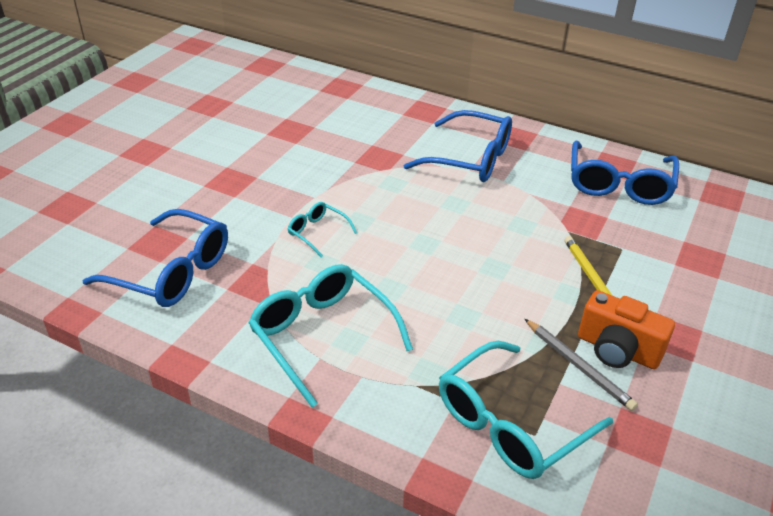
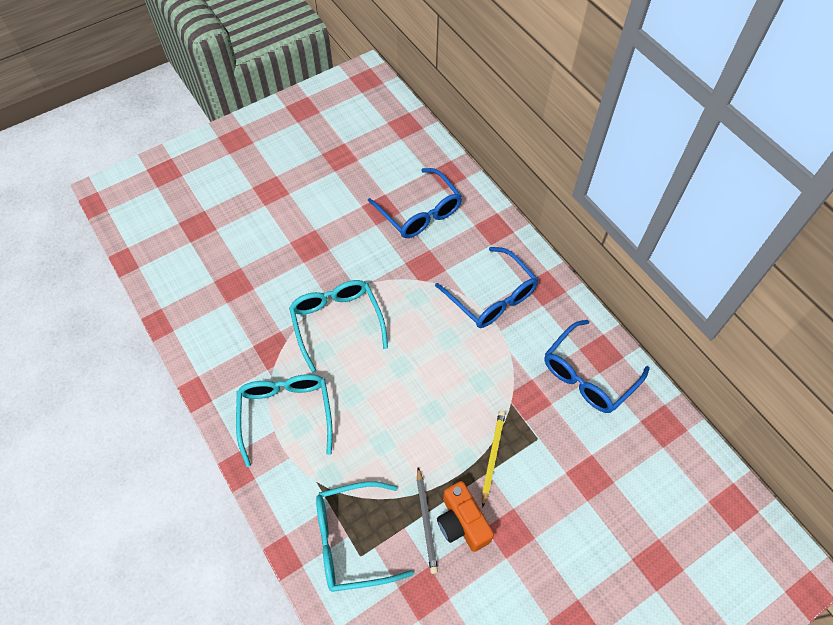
camera: 30 degrees right, 20 degrees up
(172, 272) = (229, 315): blue glasses -> blue glasses (420, 212)
(317, 232) = (337, 322): turquoise glasses -> turquoise glasses, size x2.00

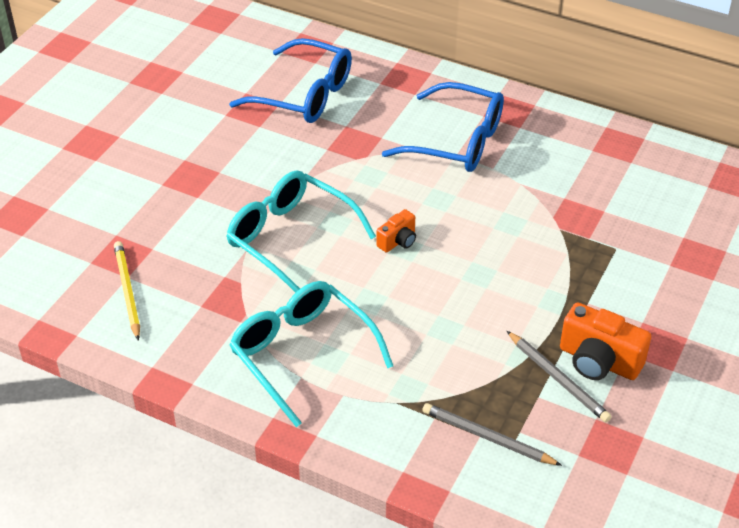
camera: 30 degrees left, 15 degrees down
(351, 540) = (487, 438): turquoise glasses -> grey pencil
(400, 358) = (398, 241): none -> orange camera
(492, 456) = (580, 286): yellow pencil -> yellow pencil (127, 291)
(588, 375) = (621, 169): blue glasses -> none

